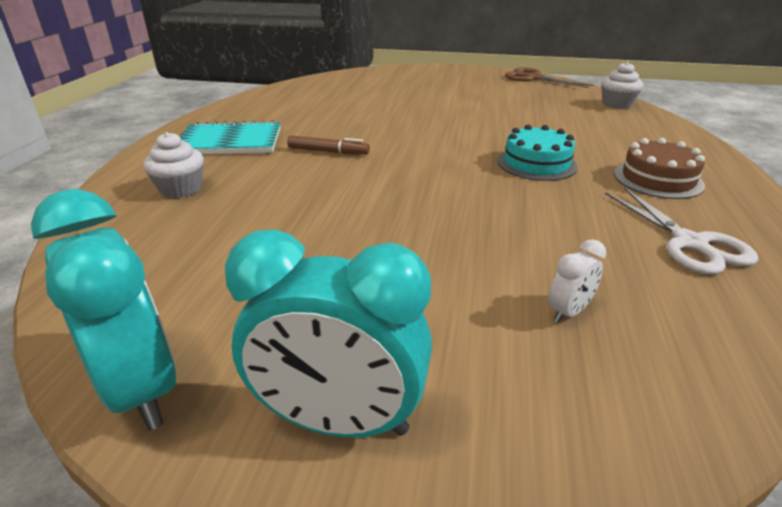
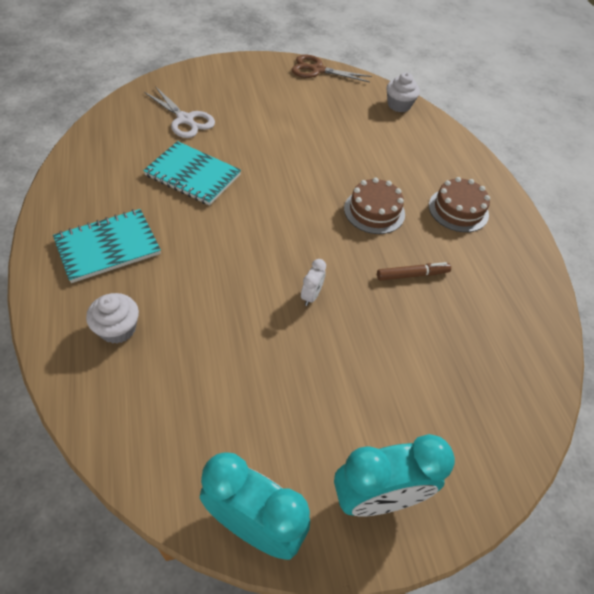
camera: 30 degrees left, 20 degrees up
(328, 152) = (207, 238): brown marker -> brown marker (412, 275)
(352, 116) = (193, 175): none -> turquoise notebook
(536, 163) = (374, 211): turquoise cake -> brown cake
(568, 312) = (453, 367): white clock -> white clock (311, 296)
(690, 243) = (495, 278): white scissors -> white scissors (185, 119)

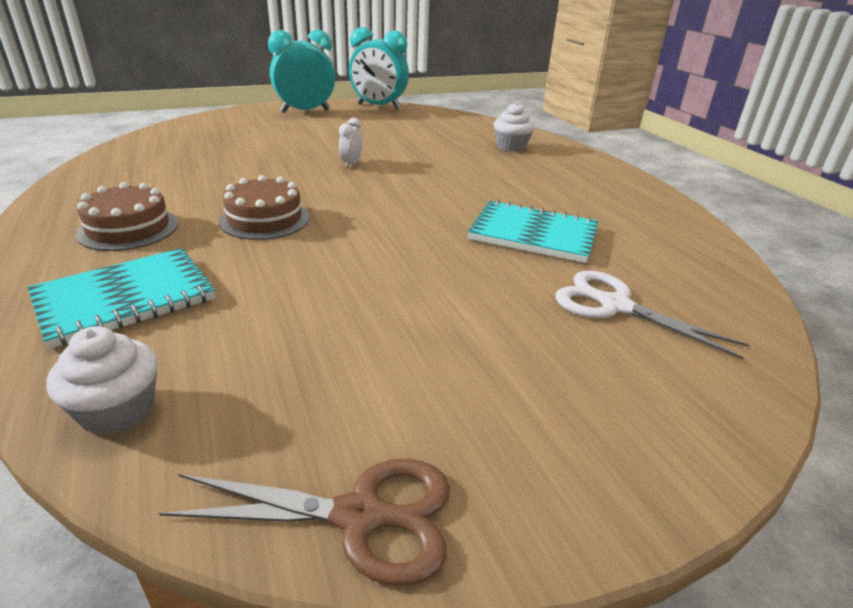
camera: 175 degrees right, 20 degrees down
(108, 247) = (567, 179): turquoise notebook -> turquoise notebook (125, 299)
(412, 275) = (237, 178): brown marker -> none

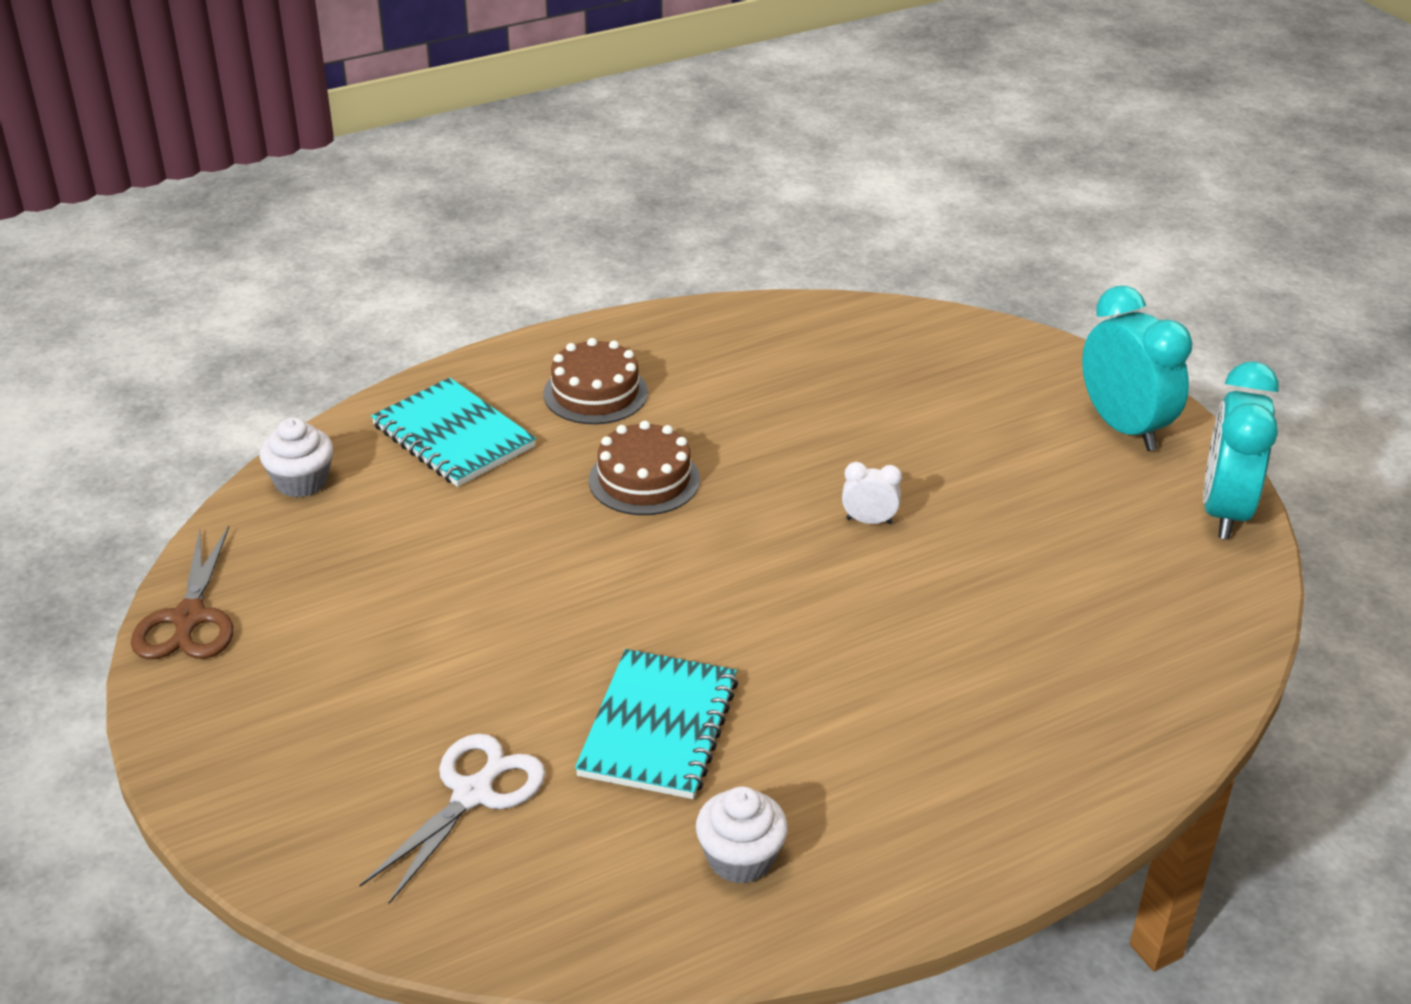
camera: 85 degrees right, 5 degrees up
(511, 146) = (1062, 712): white cupcake -> white cupcake (740, 858)

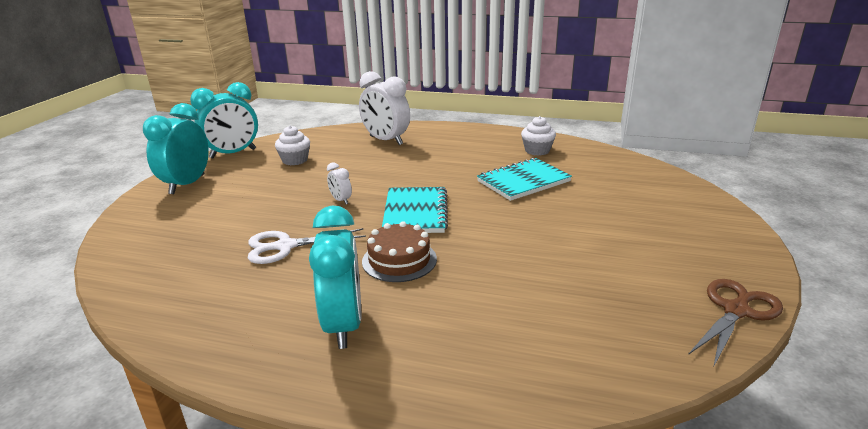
camera: 135 degrees left, 10 degrees down
(301, 481) = (610, 369): white cupcake -> white cupcake (295, 160)
(453, 436) = (470, 345): turquoise notebook -> turquoise notebook (415, 212)
(473, 794) = (616, 191): white scissors -> white scissors (285, 246)
(595, 393) = (343, 325): brown cake -> turquoise clock
(1070, 705) = (386, 140): none -> white clock

